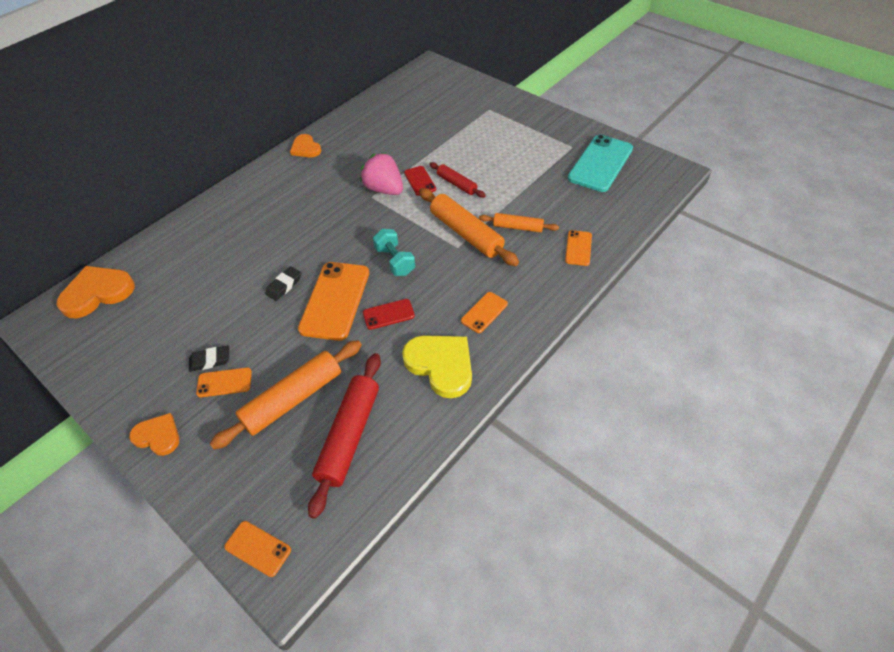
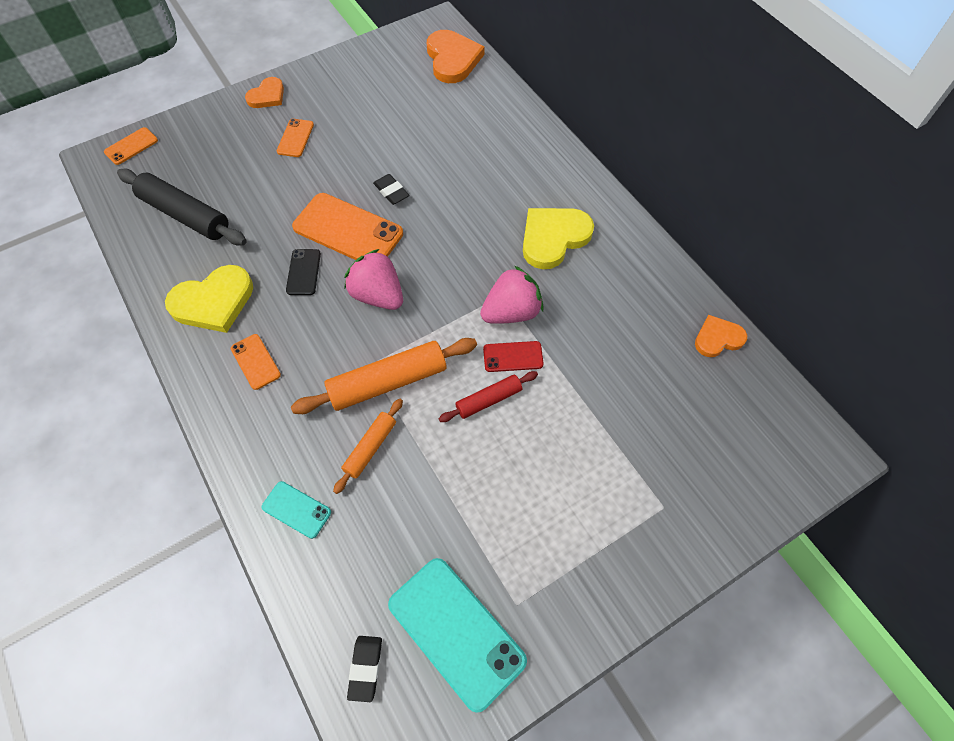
camera: 105 degrees right, 10 degrees up
(210, 360) = (326, 130): black eraser -> black eraser (365, 668)
(293, 399) = (248, 182): orange rolling pin -> none
(305, 148) = (631, 242): orange heart -> orange heart (718, 338)
(311, 183) = (553, 238): none -> yellow heart
(349, 436) = (185, 215): red rolling pin -> black rolling pin
(388, 314) = (303, 272): red phone -> black phone
(395, 261) = (378, 295): turquoise dumbbell -> pink strawberry
(578, 248) = (296, 509): orange phone -> turquoise phone

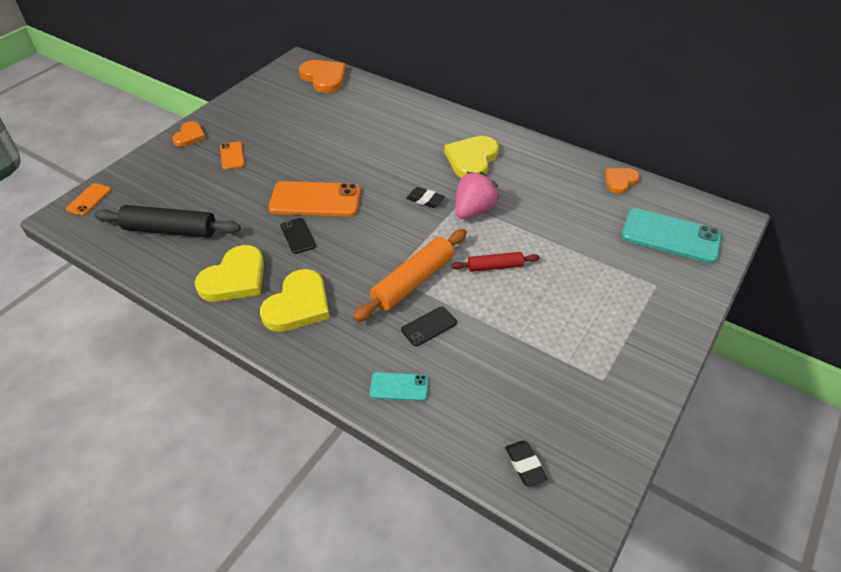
camera: 25 degrees left, 15 degrees down
(255, 361) = (298, 305): orange phone -> yellow heart
(370, 448) = (429, 326): orange rolling pin -> black phone
(378, 295) = (367, 232): pink strawberry -> none
(391, 192) = (333, 167): black eraser -> black eraser (425, 200)
(456, 632) = (573, 414): turquoise phone -> turquoise phone (670, 236)
(488, 400) = (495, 266): red rolling pin -> red rolling pin turned 45 degrees clockwise
(513, 356) = (493, 236): red phone -> none

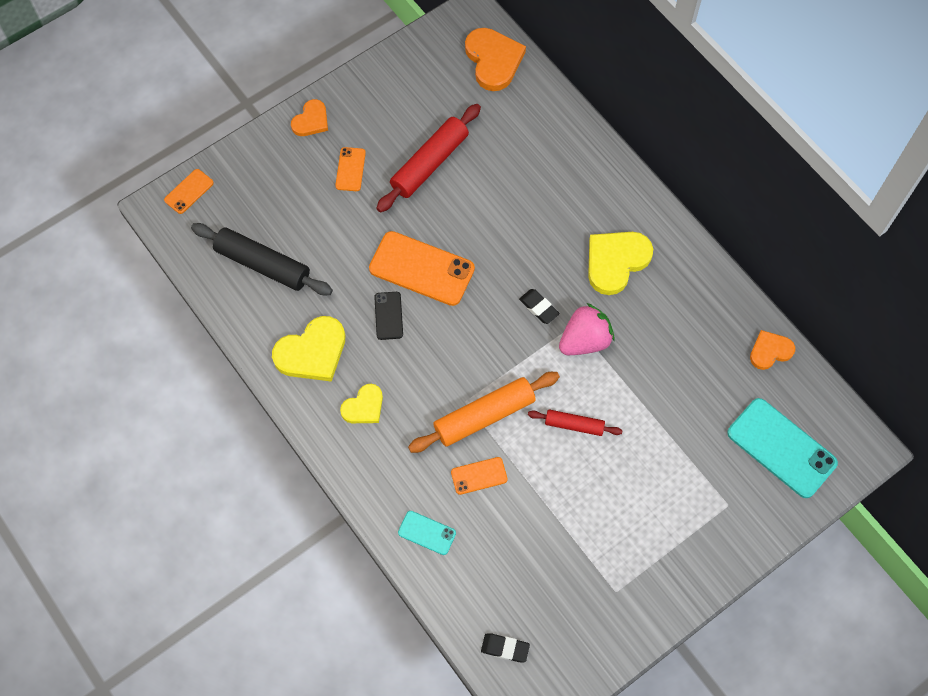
camera: 20 degrees right, 20 degrees up
(297, 139) = (429, 163): none -> red rolling pin
(298, 305) = (364, 407): yellow heart -> yellow heart, size x0.60
(429, 326) = (479, 476): black phone -> orange phone
(525, 465) = (505, 648): black eraser -> black eraser turned 75 degrees counterclockwise

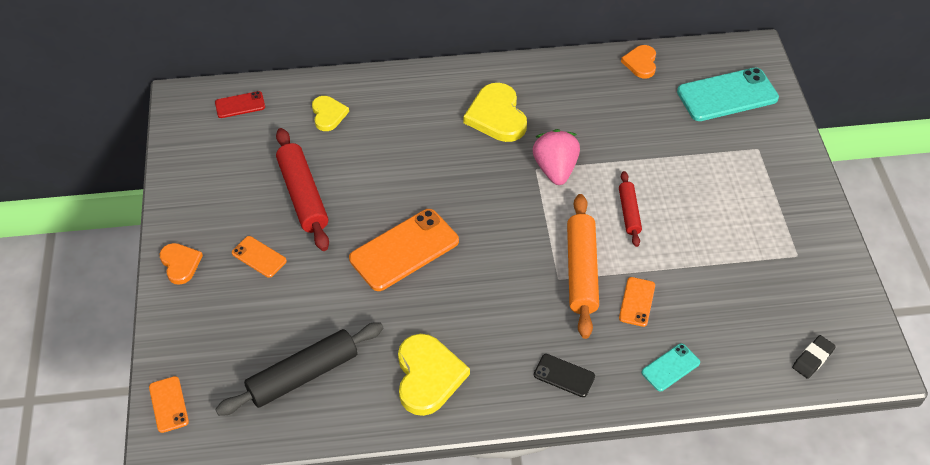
camera: 60 degrees left, 15 degrees down
(364, 407) = (513, 359): yellow heart -> yellow heart (328, 114)
(388, 316) = (433, 297): black phone -> black phone (564, 375)
(493, 60) = (240, 105): orange heart -> red phone
(538, 308) = (503, 185): black eraser -> none
(574, 425) = (629, 212): red rolling pin -> red rolling pin turned 45 degrees counterclockwise

